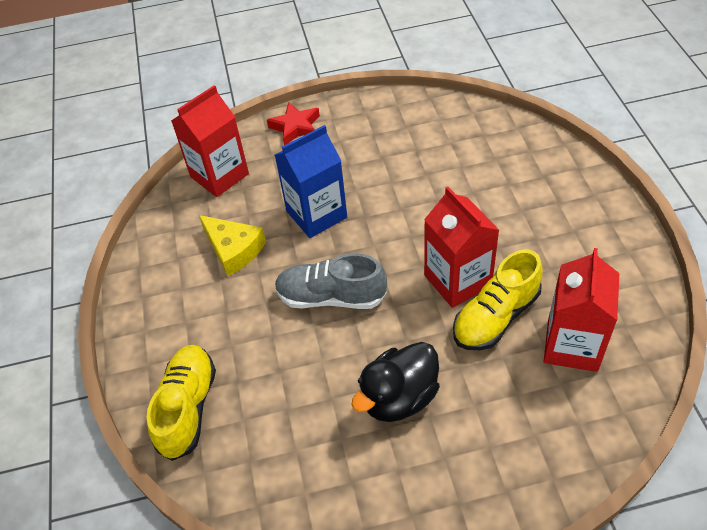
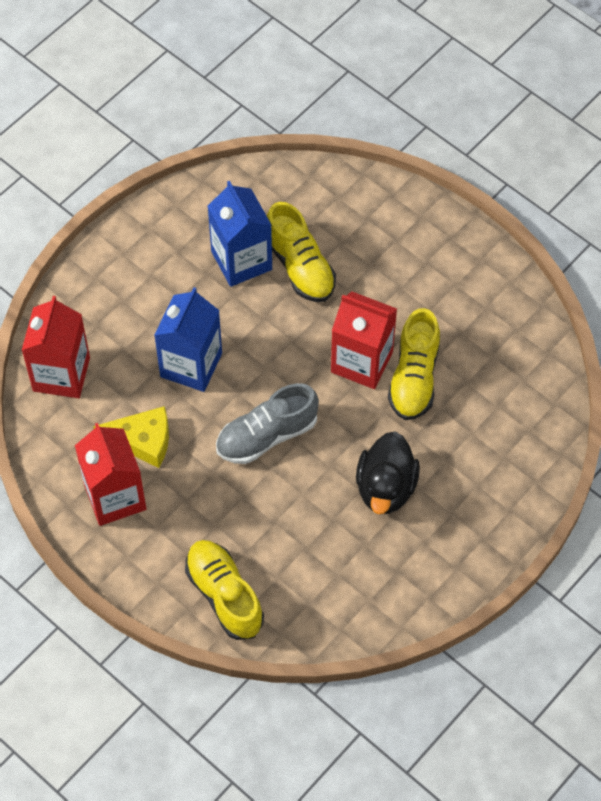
camera: 40 degrees left, 10 degrees up
(295, 127) = (93, 282): red star -> none
(416, 161) = (241, 260): none -> blue carton
(460, 185) = (300, 266): none -> yellow shoe
(572, 345) = (487, 369): red carton -> red carton (115, 497)

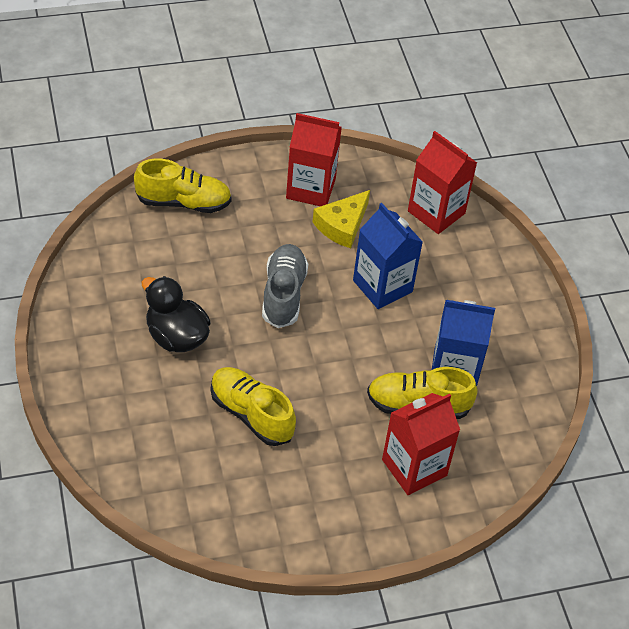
camera: 120 degrees right, 10 degrees down
(362, 362) = (295, 390): red carton -> red carton (414, 467)

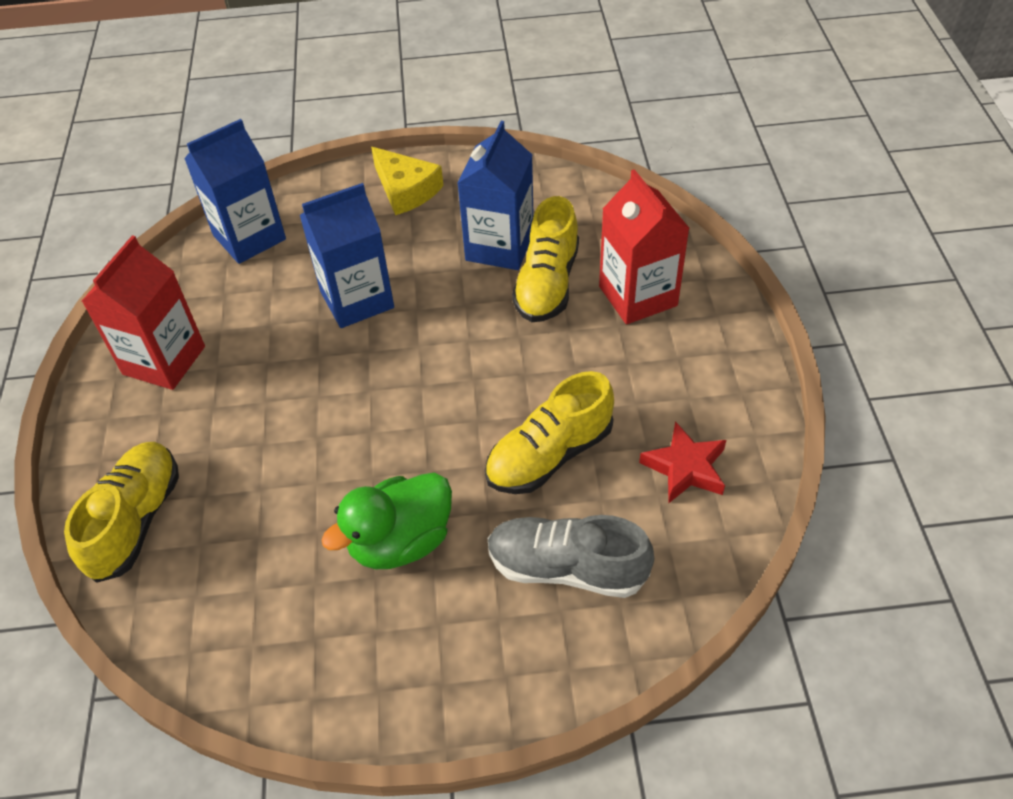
camera: 75 degrees left, 0 degrees up
(176, 336) = (400, 541): black duck -> green duck
(247, 498) = (685, 467): none -> red star
(283, 294) = (348, 405): grey shoe -> grey shoe (566, 568)
(342, 225) = (243, 331): yellow cheese -> yellow cheese (406, 190)
(436, 212) = (249, 237): red carton -> blue carton

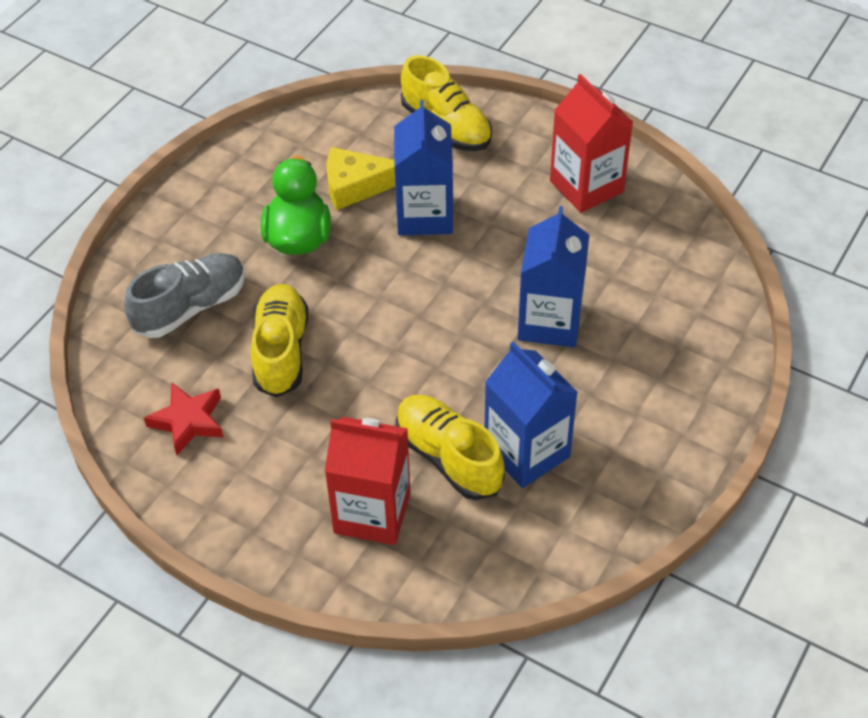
camera: 125 degrees right, 0 degrees up
(249, 237) = (695, 288): blue carton -> blue carton (425, 215)
(406, 190) = (671, 427): yellow cheese -> yellow cheese (356, 185)

